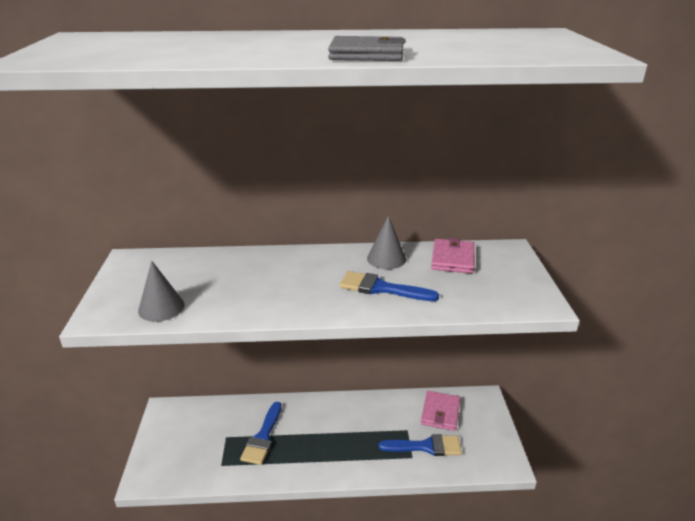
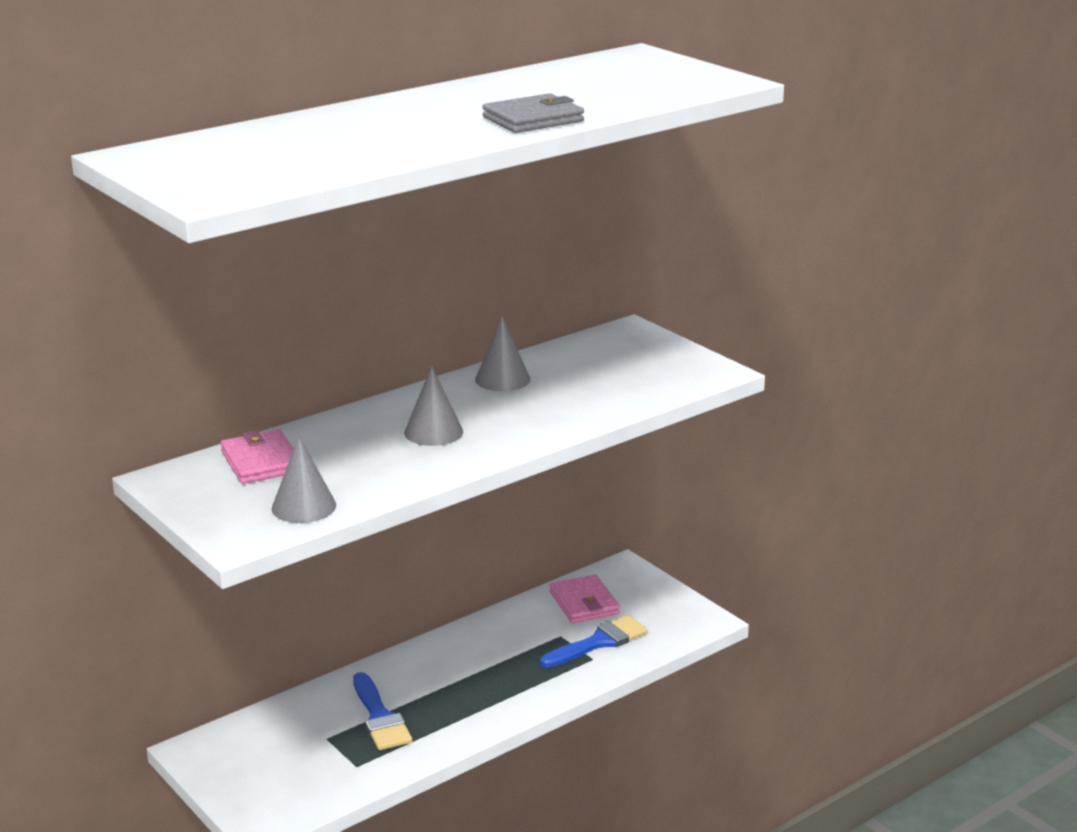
camera: 35 degrees left, 5 degrees down
(299, 282) = (433, 432): none -> grey cone
(381, 288) = (536, 409): blue brush -> none
(452, 259) = (578, 357): pink wallet -> pink wallet (261, 462)

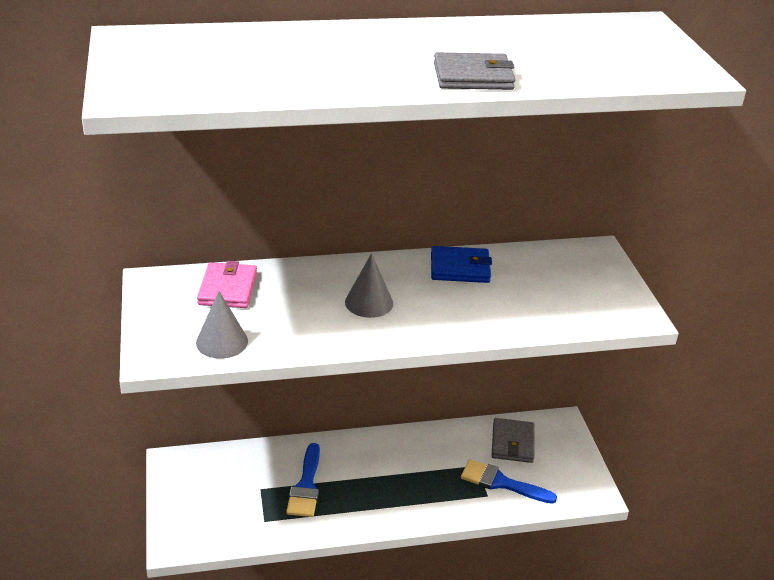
camera: 25 degrees right, 10 degrees up
(502, 379) = (460, 268): grey cone -> blue wallet
(584, 603) = (512, 443): pink wallet -> grey wallet
(599, 642) = (501, 483): blue brush -> blue brush turned 150 degrees counterclockwise

